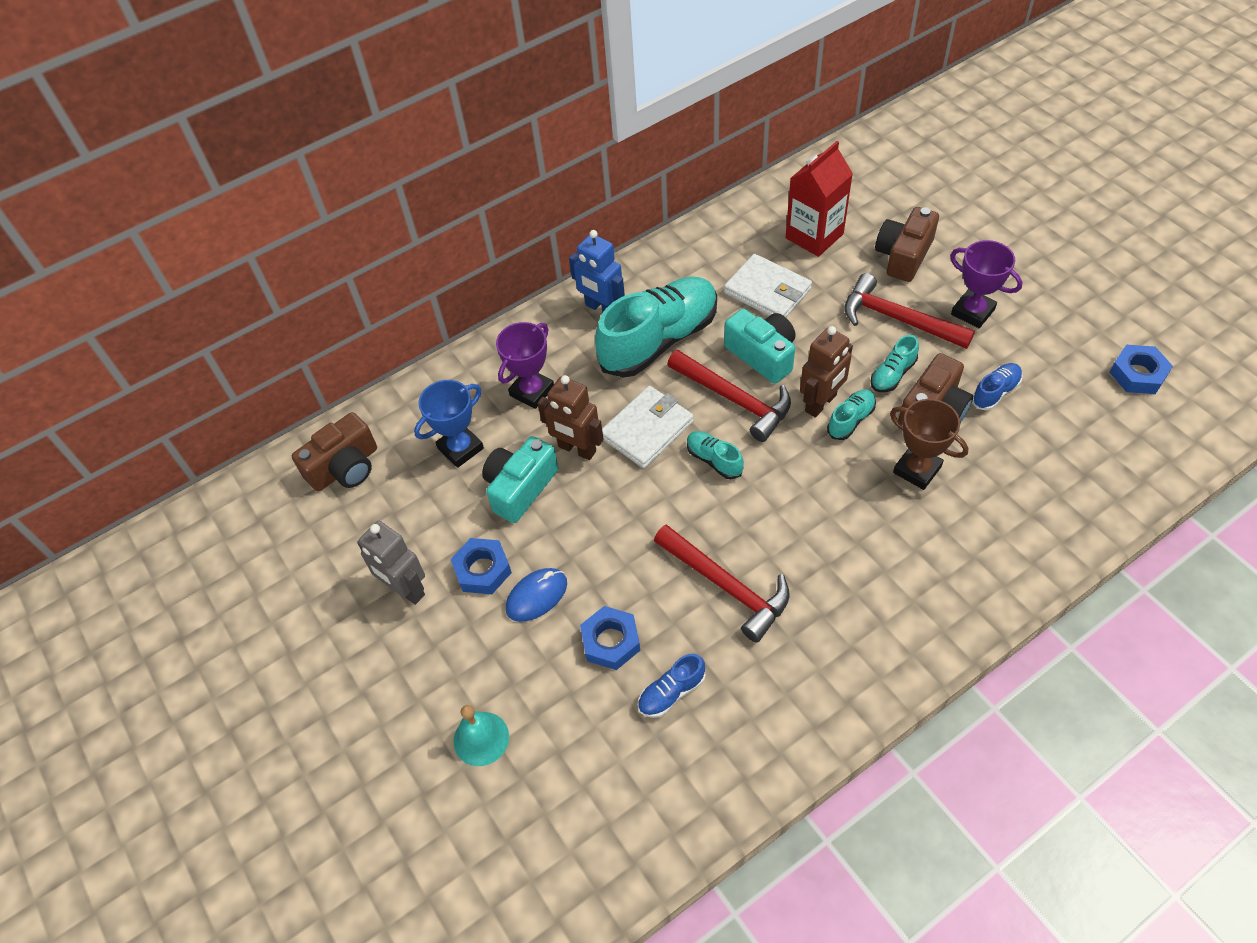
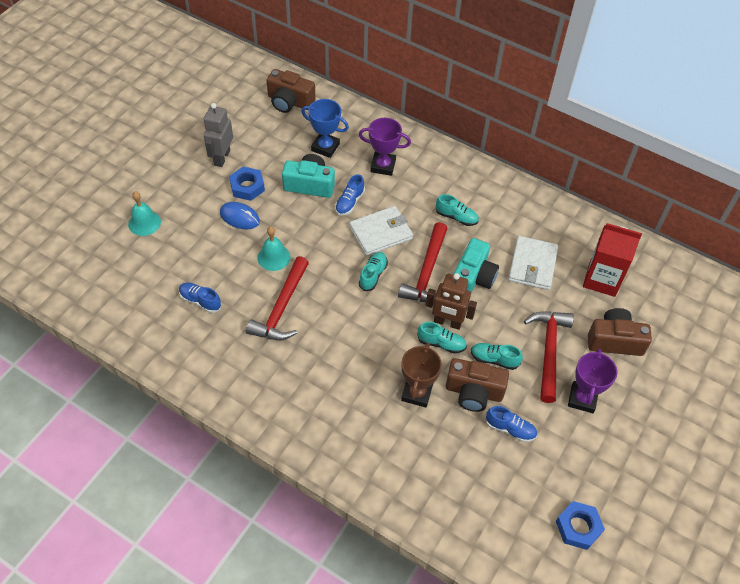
camera: 60 degrees right, 0 degrees up
(577, 449) = (349, 202): brown robot -> blue shoe
(602, 309) = (467, 179): blue robot -> none
(611, 641) = (223, 261): blue nut -> none
(632, 571) = (273, 257): none -> turquoise bell
(647, 429) = (380, 233): white wallet -> white wallet turned 45 degrees counterclockwise
(659, 340) = (456, 217): turquoise shoe -> turquoise shoe, size x0.43

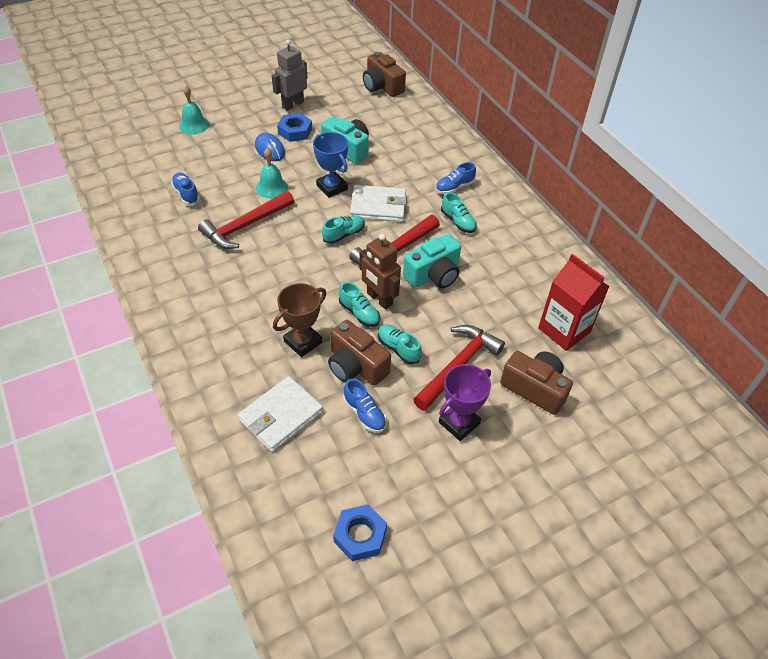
camera: 30 degrees right, 5 degrees down
(325, 147) = (384, 128): blue trophy -> blue trophy (332, 187)
(349, 202) = (370, 174): blue shoe -> blue shoe (454, 187)
(383, 166) = (423, 159): purple trophy -> none
(532, 265) = (501, 288): white wallet -> white wallet (281, 416)

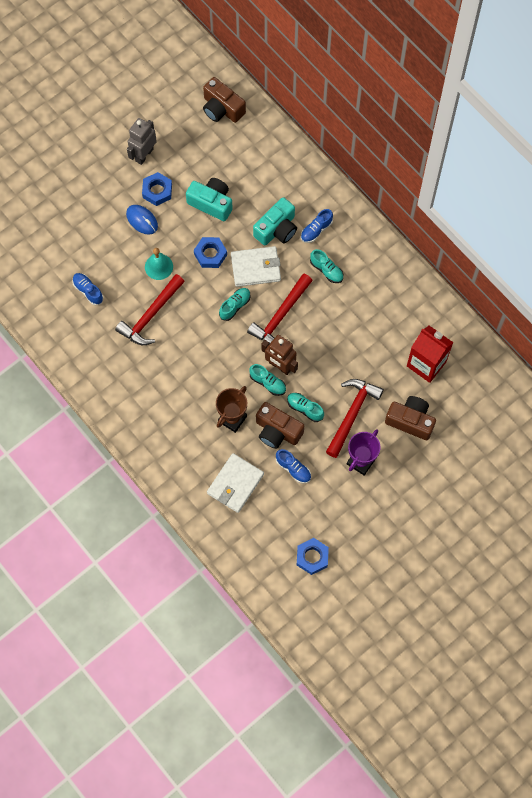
camera: 10 degrees left, 20 degrees up
(194, 125) = (62, 204): turquoise bell -> none
(332, 187) = (210, 254): blue trophy -> blue nut
(433, 274) = (317, 332): turquoise camera -> turquoise camera (277, 229)

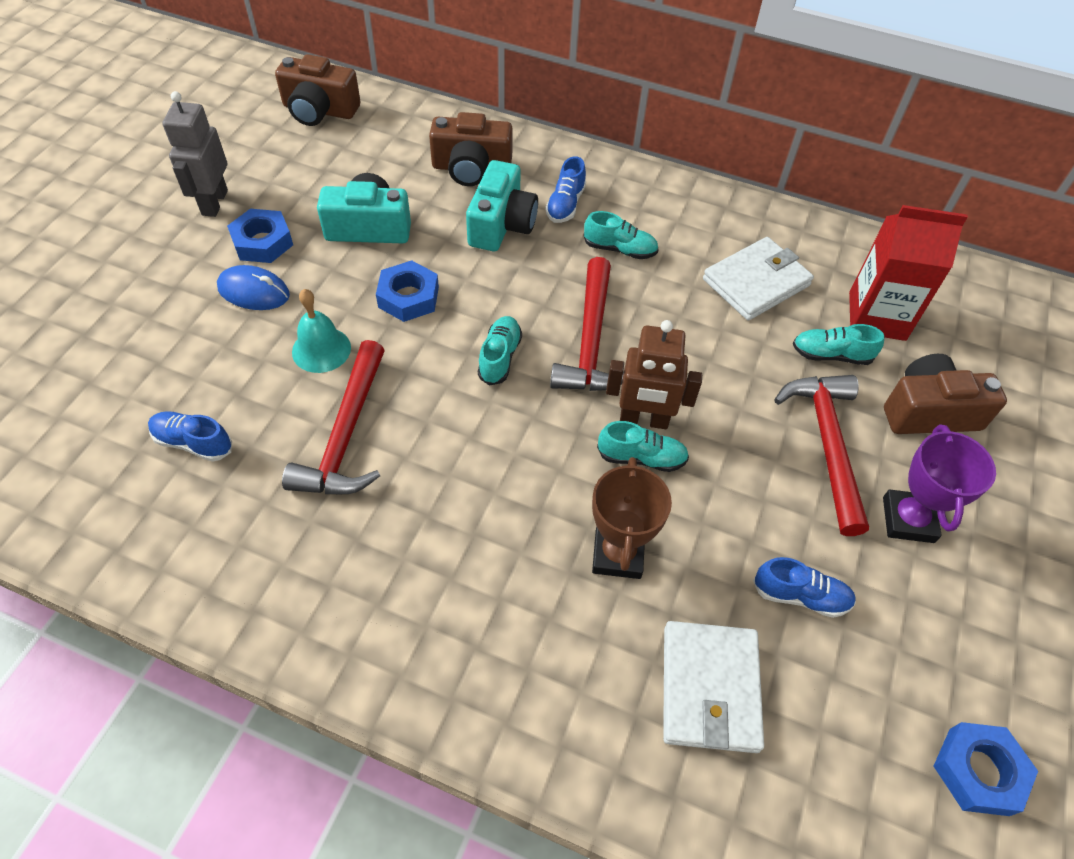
camera: 30 degrees left, 15 degrees down
(255, 268) = (500, 288): white wallet -> white wallet (756, 282)
(277, 431) = (719, 537): brown camera -> brown camera (471, 168)
(305, 408) = (739, 472): turquoise shoe -> turquoise shoe (831, 355)

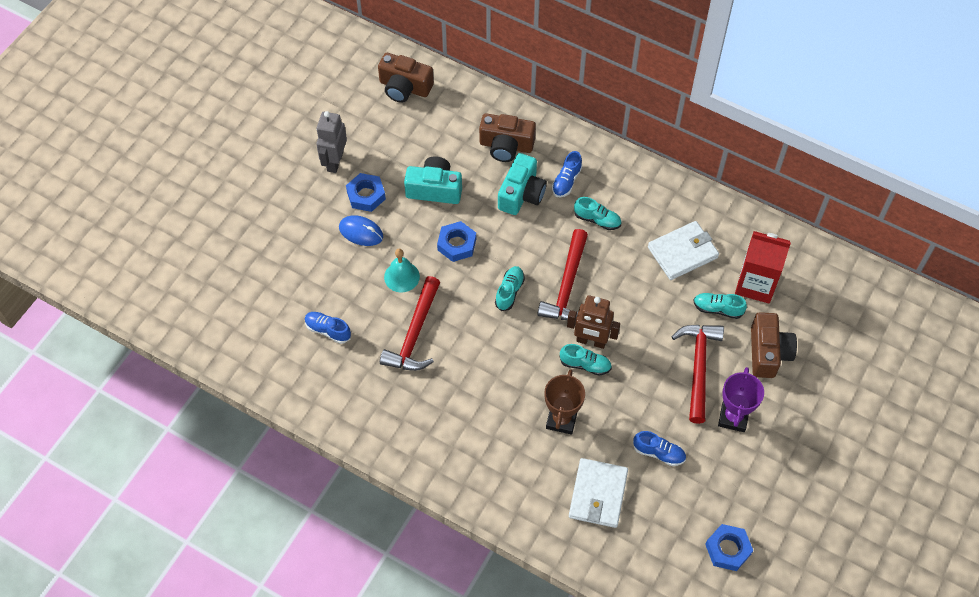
camera: 10 degrees right, 5 degrees up
(929, 411) = (768, 352): brown camera -> brown camera turned 90 degrees clockwise

